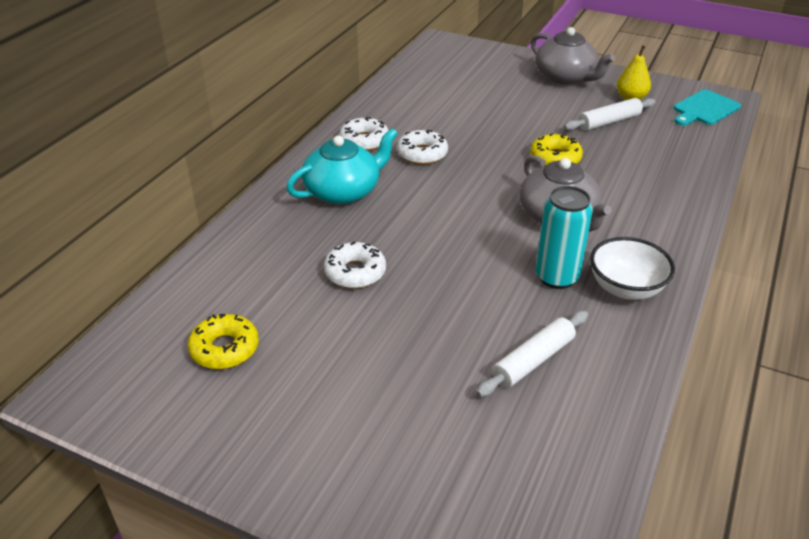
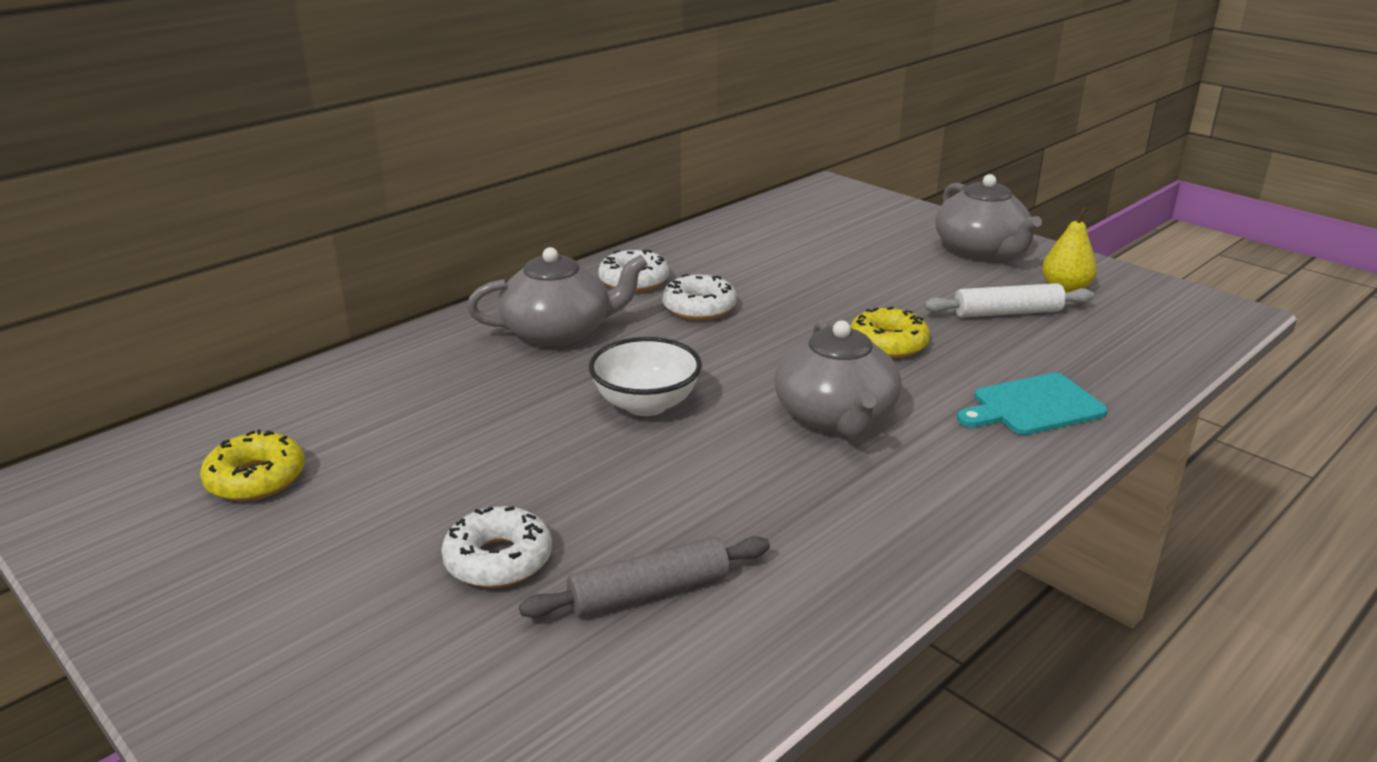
camera: 20 degrees right, 10 degrees down
(343, 191) = (559, 331): turquoise teapot -> grey teapot
(355, 272) = (493, 427): white donut -> white donut (498, 559)
(533, 360) = (649, 591): white rolling pin -> grey rolling pin
(557, 277) = (772, 492): turquoise can -> none
(626, 288) = (869, 529): white bowl -> white bowl (646, 404)
(704, 109) = (1179, 320): turquoise cutting board -> turquoise cutting board (1033, 406)

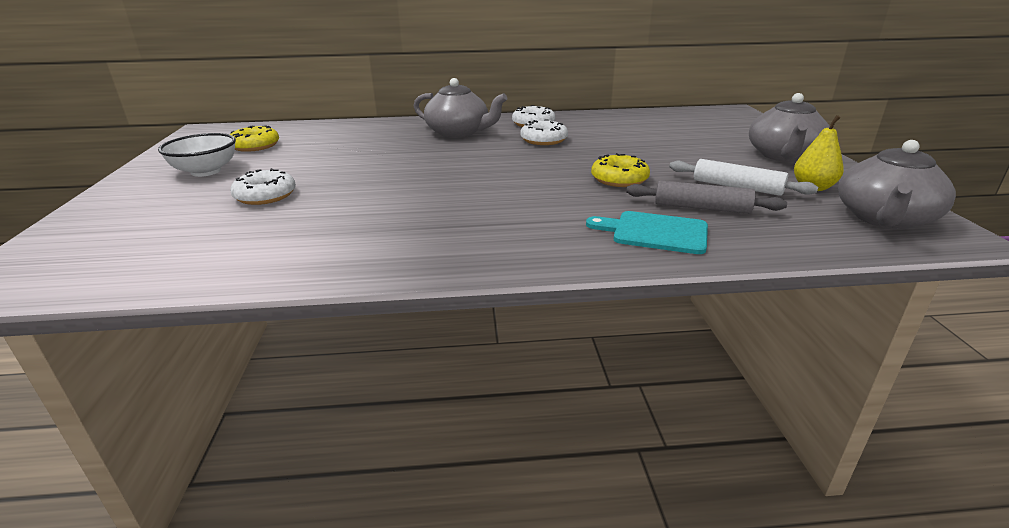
camera: 40 degrees right, 0 degrees up
(646, 404) = (437, 166): white bowl -> white bowl (206, 171)
(649, 591) = (288, 228): grey rolling pin -> grey rolling pin (701, 208)
(835, 416) = (519, 198): grey teapot -> grey teapot (884, 218)

